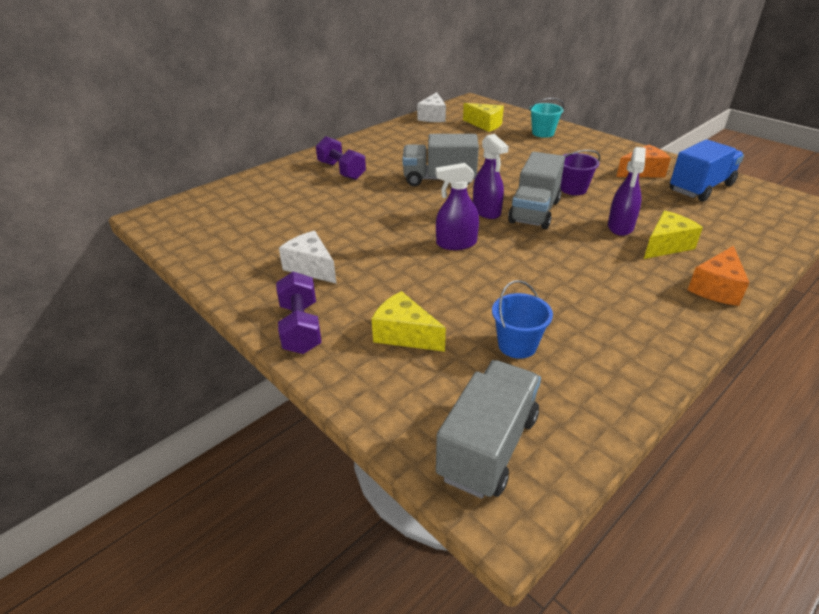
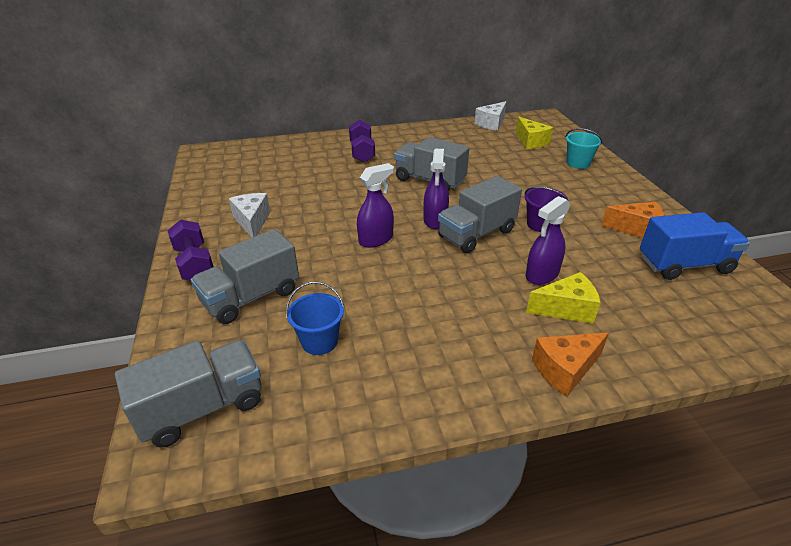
camera: 30 degrees right, 0 degrees up
(300, 327) = (194, 264): purple dumbbell -> purple dumbbell turned 45 degrees counterclockwise
(404, 334) = (251, 297): yellow cheese -> grey truck
(456, 243) = (376, 239): purple spray bottle -> purple spray bottle turned 120 degrees clockwise

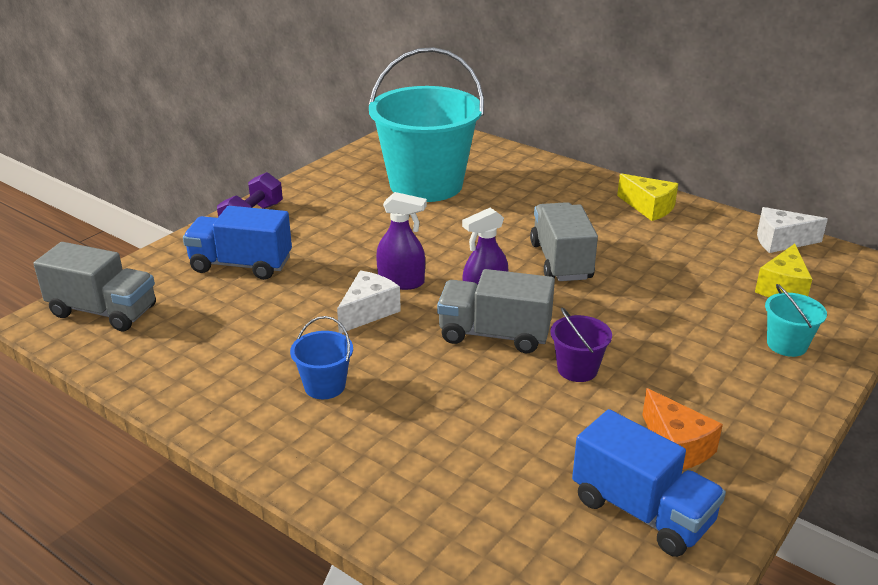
camera: 50 degrees right, 5 degrees down
(251, 297) = (241, 265): grey truck -> blue truck
(252, 222) = (343, 209): white cheese -> white cheese (368, 312)
(277, 181) = (426, 185): none -> turquoise bucket
(319, 341) = (222, 323): blue bucket -> blue bucket (324, 386)
(362, 152) = (555, 197): purple dumbbell -> none
(542, 275) = (472, 406): purple spray bottle -> none
(565, 370) = (327, 475): orange cheese -> none
(566, 309) = (429, 443): yellow cheese -> yellow cheese (649, 207)

